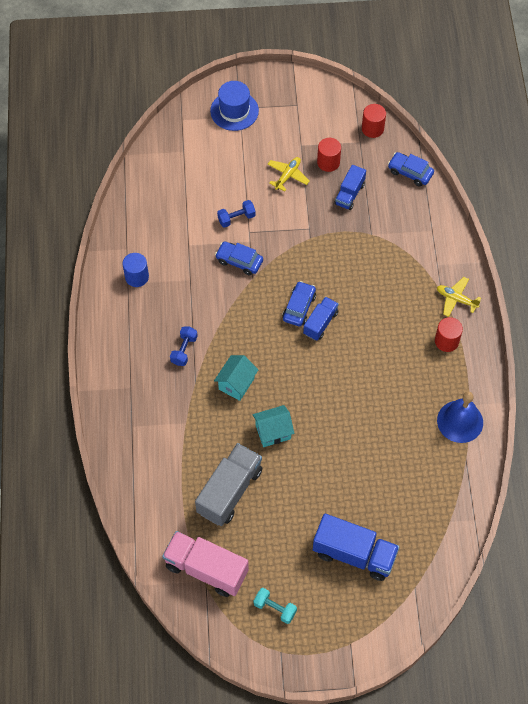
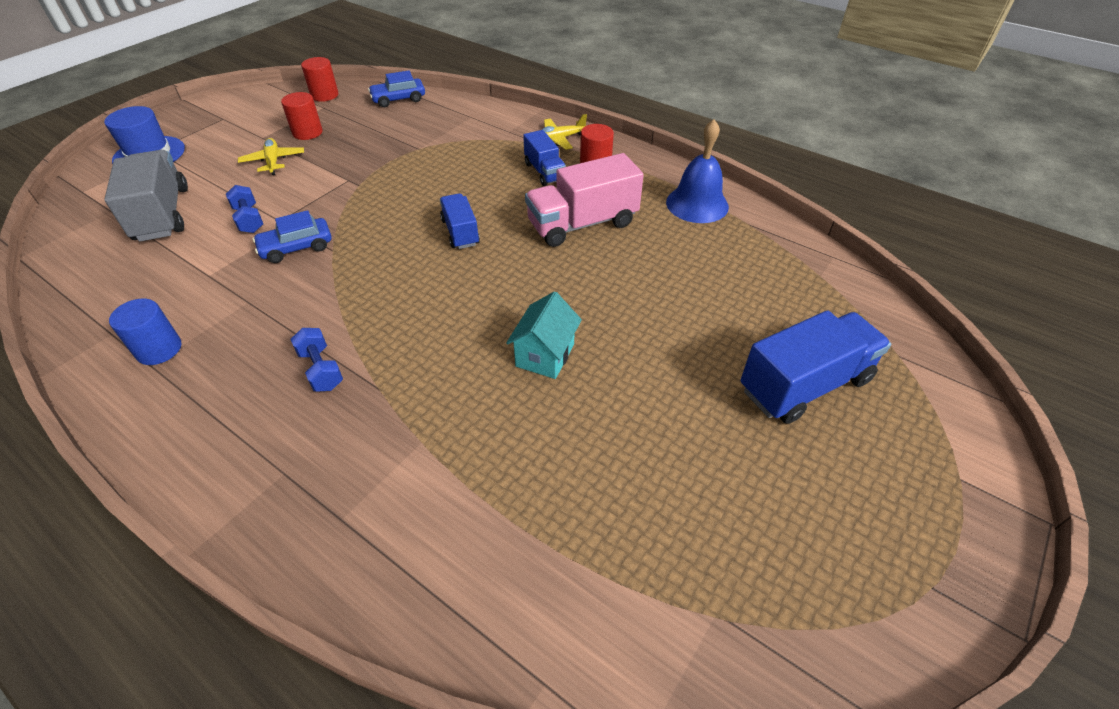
camera: 50 degrees left, 15 degrees down
(206, 569) = (694, 594): pink truck -> pink truck (582, 224)
(229, 491) = (583, 462): grey truck -> grey truck (162, 214)
(236, 218) = (249, 220): blue dumbbell -> blue dumbbell turned 45 degrees counterclockwise
(236, 384) = (436, 348): turquoise house -> none
(275, 608) = (839, 540): turquoise dumbbell -> none
(299, 307) = (419, 236): blue car -> none
(349, 194) = (359, 138): blue truck -> blue truck (544, 172)

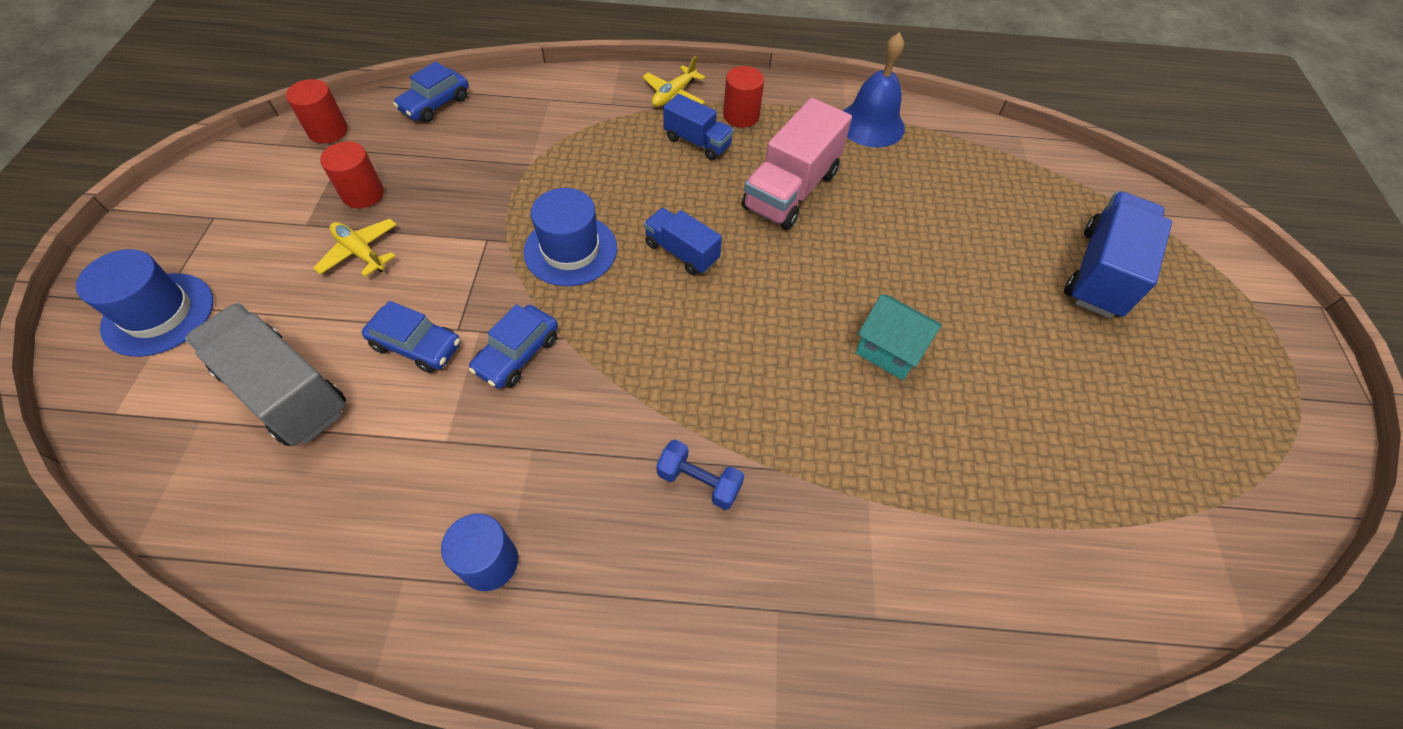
camera: 35 degrees left, 10 degrees up
(249, 220) = (417, 345): blue dumbbell -> blue car
(390, 204) = (570, 250): none -> blue hat
(545, 355) = (889, 351): turquoise house -> turquoise house turned 45 degrees counterclockwise

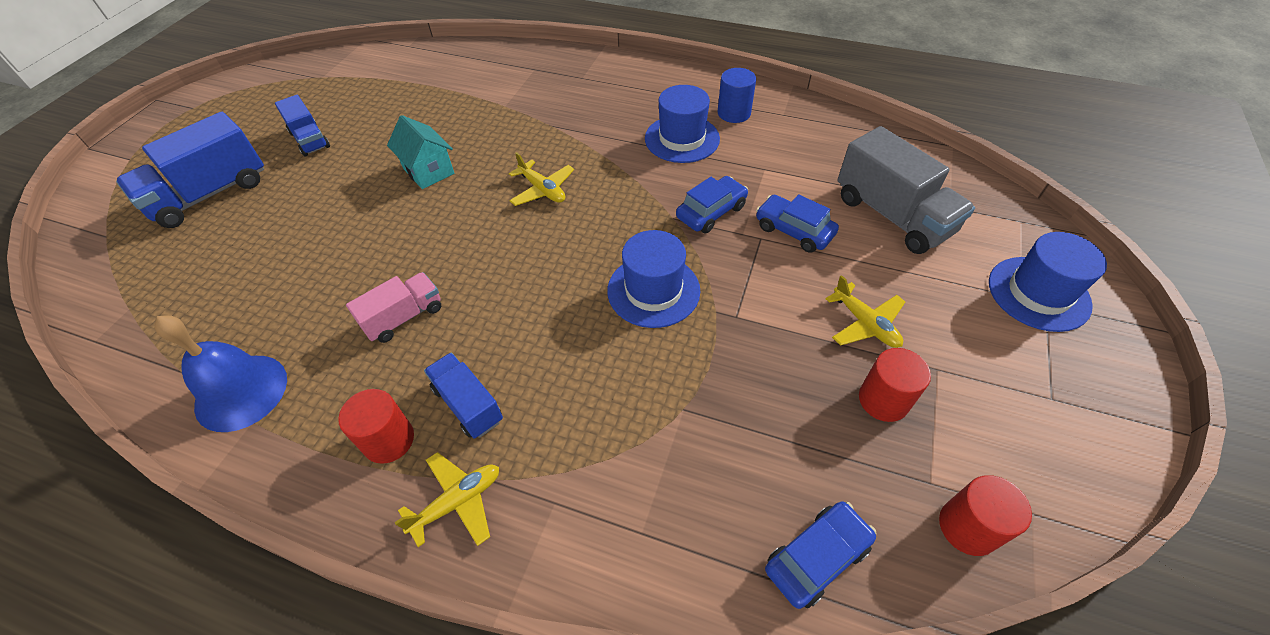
camera: 160 degrees left, 5 degrees down
(570, 479) = (682, 139): none -> blue hat
(681, 252) = (548, 270): blue truck -> blue truck (310, 140)
(699, 481) = (601, 126): blue dumbbell -> none
(733, 348) = (542, 190): none -> yellow plane
(790, 190) = (404, 317): pink truck -> pink truck, size x0.58

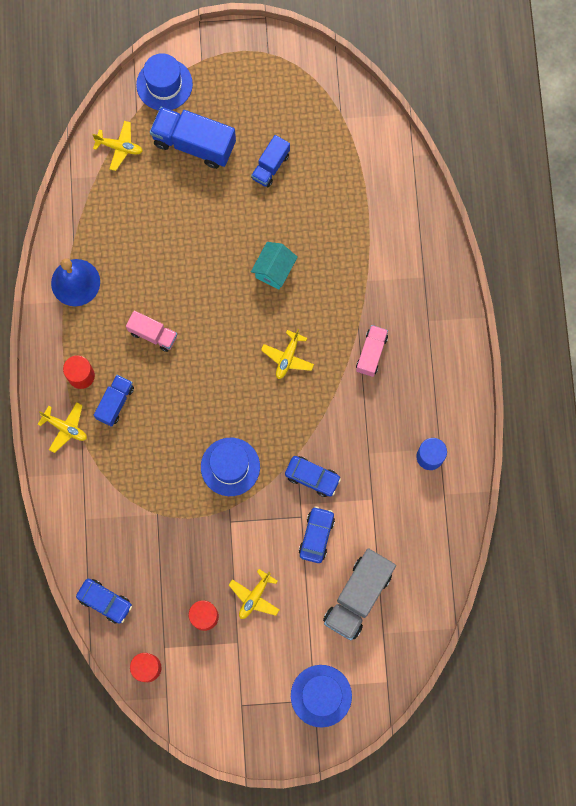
camera: 65 degrees right, 25 degrees up
(124, 269) = (119, 147): none -> yellow plane
(588, 123) = (371, 353): none -> pink truck
(682, 139) = (382, 429): blue hat -> blue hat (164, 84)

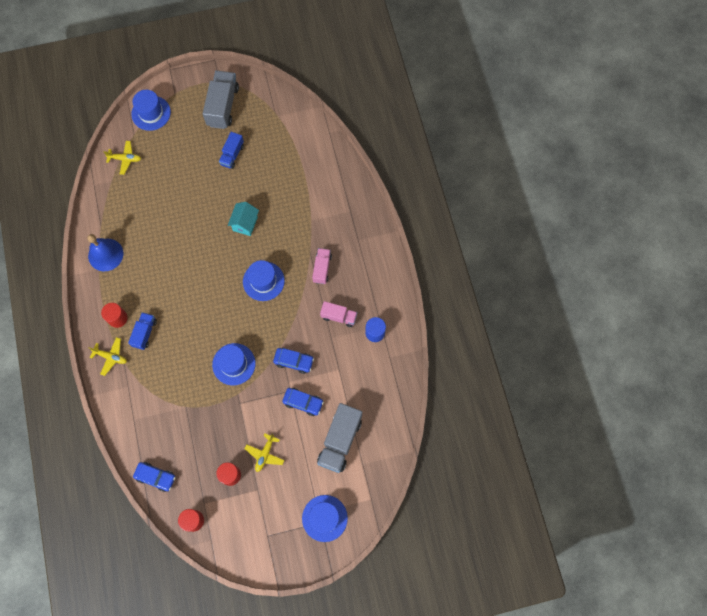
camera: 10 degrees left, 5 degrees down
(153, 334) = (165, 281): pink truck -> pink truck (339, 316)
(194, 144) = (177, 148): blue truck -> none
(268, 91) = (223, 106): none -> grey truck
(287, 357) = (263, 281): yellow plane -> blue hat
(316, 536) = (303, 402): blue car -> blue car turned 105 degrees clockwise

